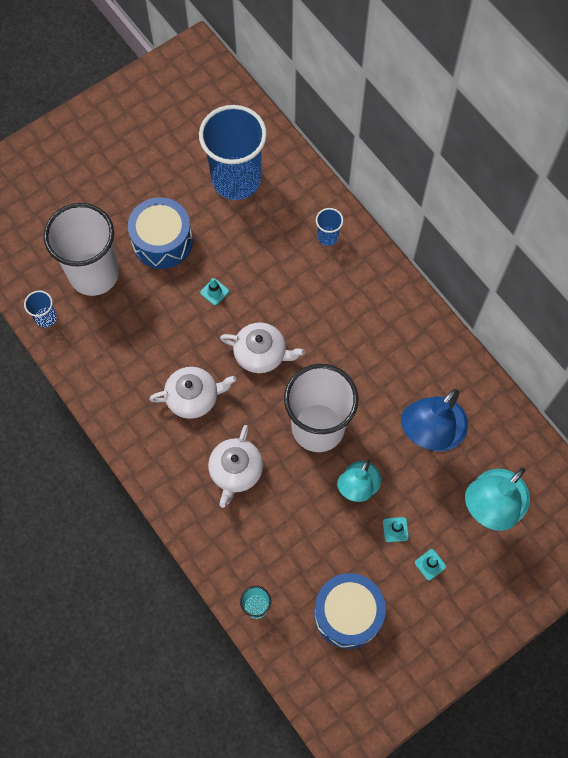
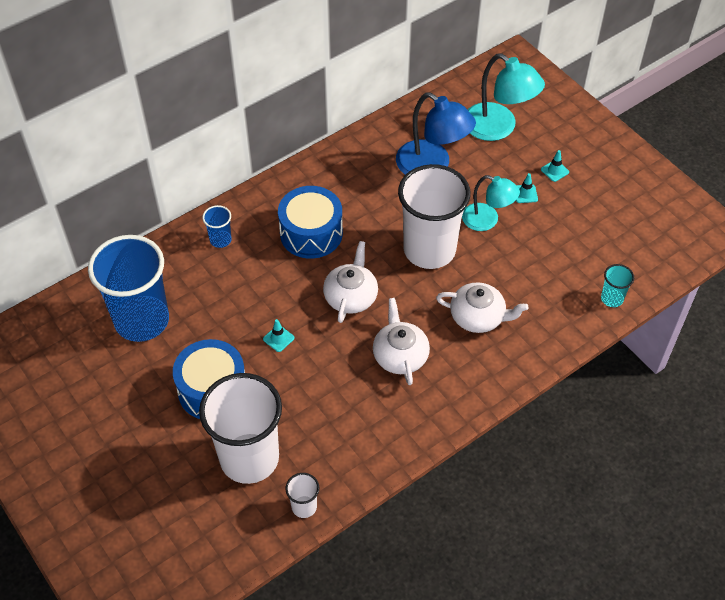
camera: 90 degrees left, 15 degrees down
(46, 318) = (304, 507): blue cup -> white cup
(348, 613) = (607, 229): blue drum -> blue drum (311, 233)

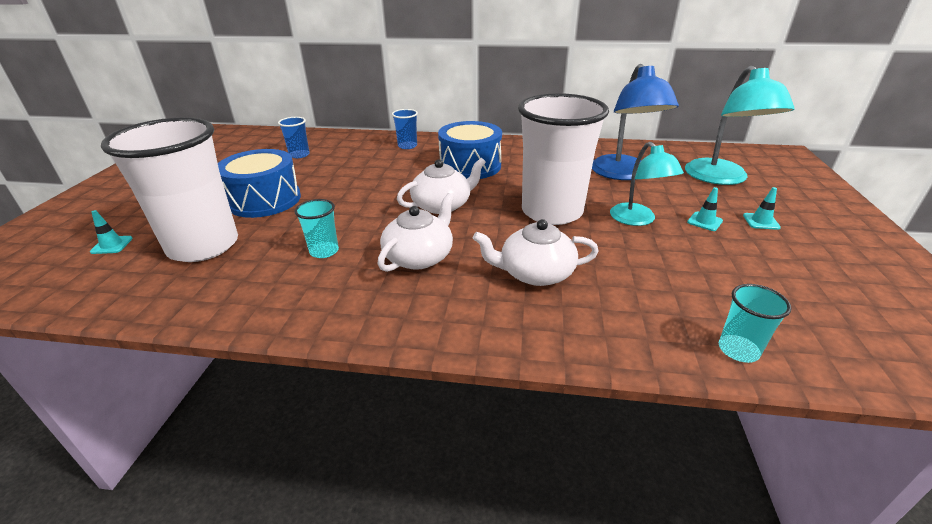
camera: 45 degrees right, 20 degrees down
(142, 320) = (299, 155): blue cup -> blue cup, size x0.42
(278, 338) = (352, 199): turquoise traffic cone -> turquoise traffic cone (112, 245)
(304, 507) = (162, 301): white cup -> none
(336, 397) = (324, 251): none -> turquoise cup
(478, 317) = (535, 273): white teapot -> white teapot turned 120 degrees clockwise

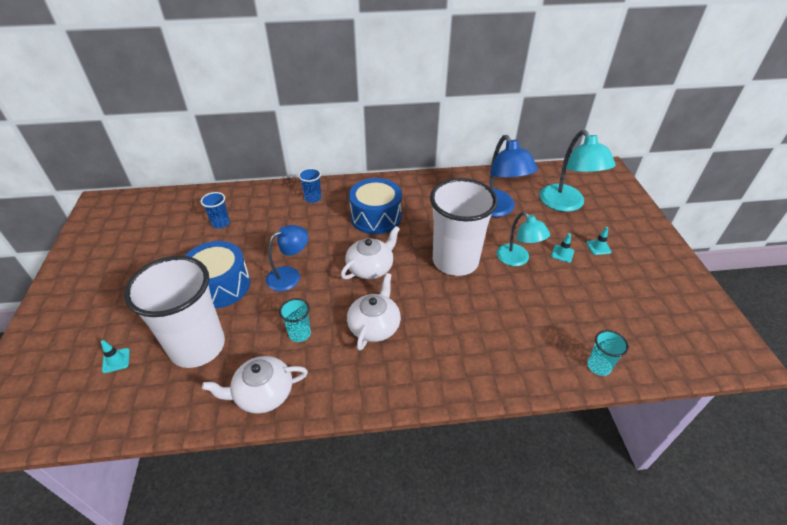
camera: 15 degrees left, 10 degrees up
(345, 201) = (290, 275): none -> blue lamp
(535, 273) = (461, 326): white teapot -> white teapot (263, 393)

